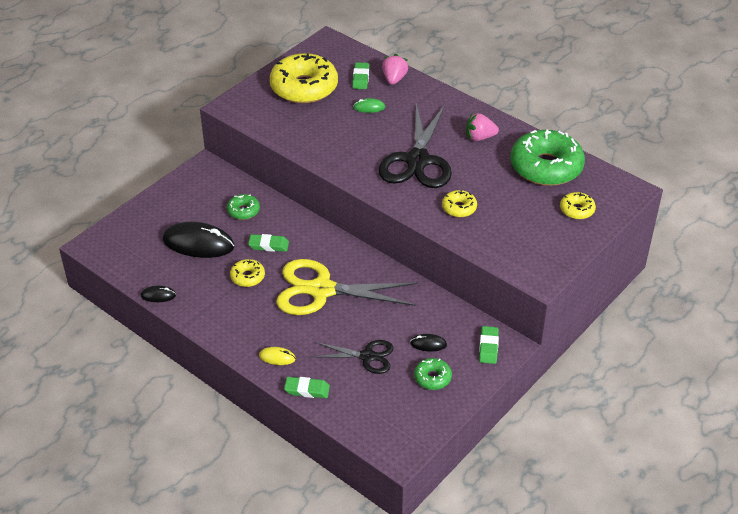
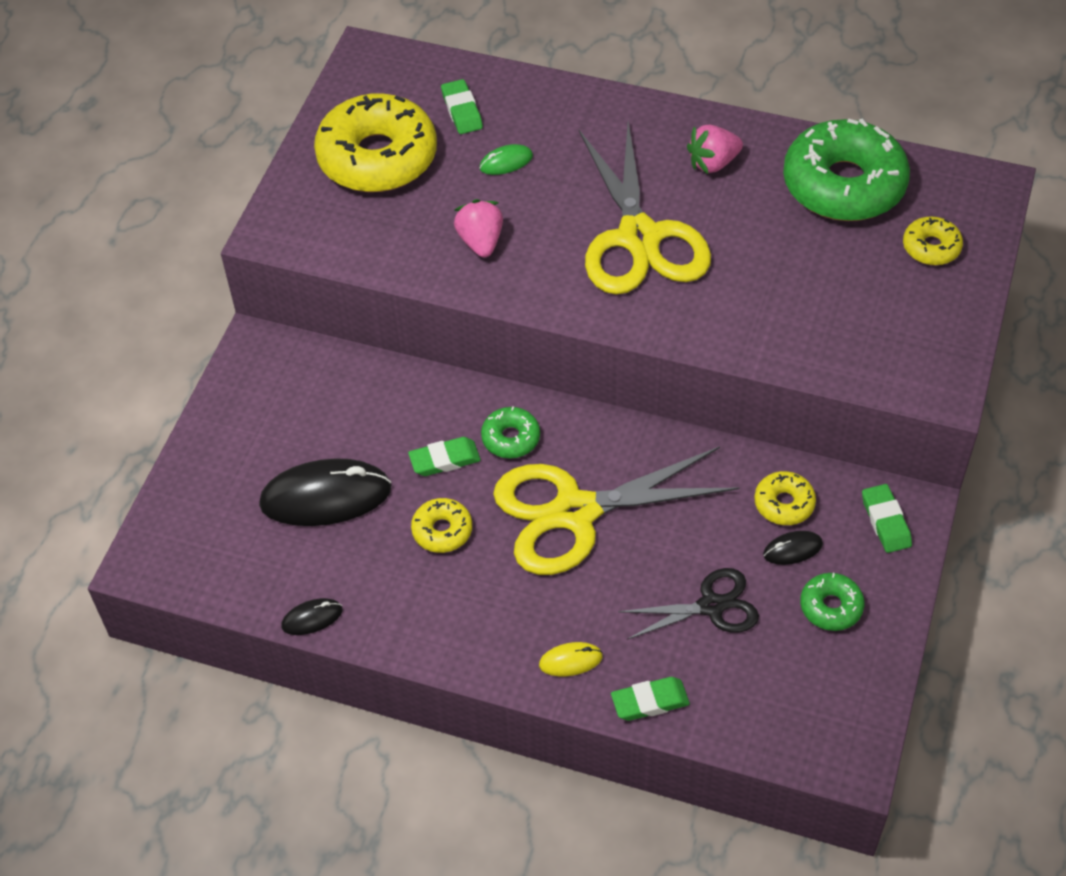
camera: 20 degrees left, 10 degrees up
(243, 211) = (368, 409): green donut -> green donut (511, 438)
(394, 79) = (517, 96): pink strawberry -> pink strawberry (480, 242)
(418, 160) = (639, 237): black scissors -> yellow scissors
(459, 208) = (751, 304): yellow donut -> yellow donut (784, 504)

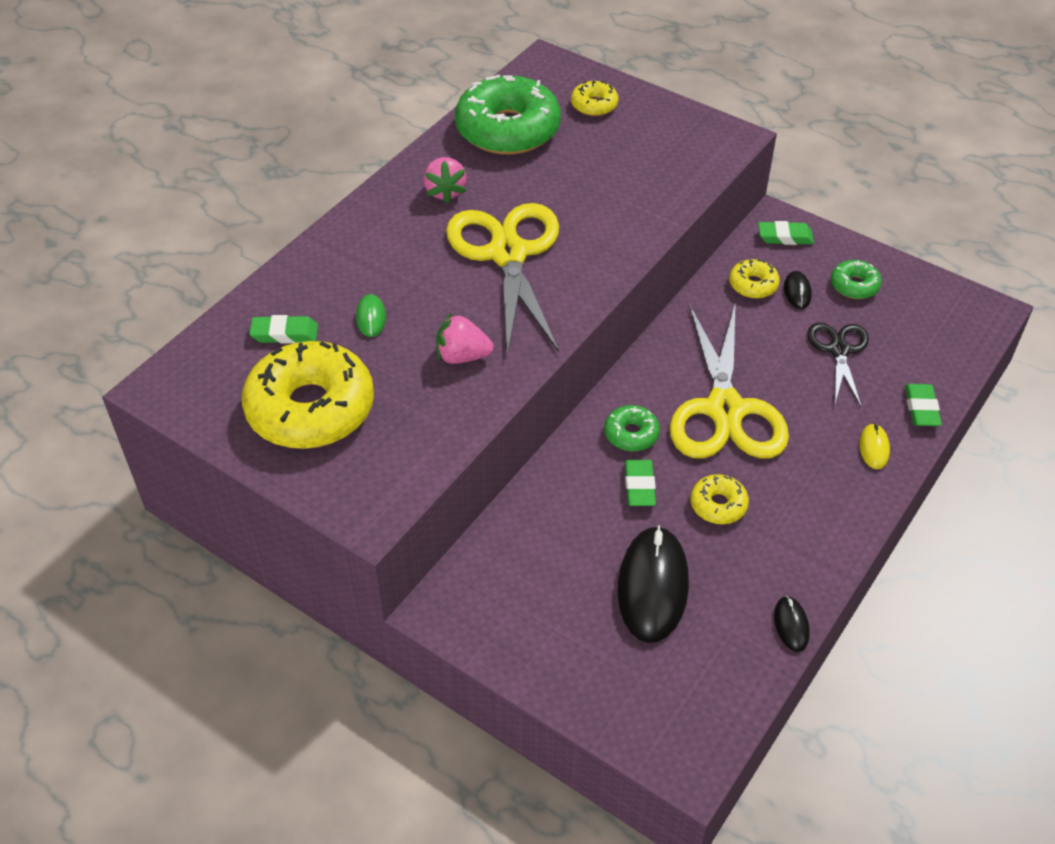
camera: 75 degrees left, 5 degrees down
(639, 237) = (507, 254): yellow scissors -> yellow scissors turned 105 degrees counterclockwise

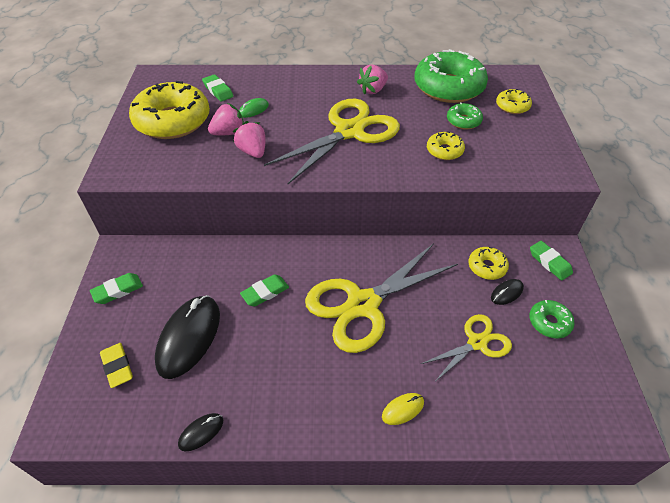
camera: 55 degrees right, 0 degrees up
(398, 362) = (229, 133): none -> pink strawberry
(631, 434) = (303, 269): green donut -> green donut (463, 121)
(645, 674) = (117, 367): none -> yellow eraser
(652, 586) = (189, 337): black mouse -> black mouse turned 45 degrees counterclockwise
(718, 505) = (279, 340): yellow donut -> yellow donut (444, 151)
(839, 350) = (477, 343): black scissors -> yellow scissors
(921, 408) = (470, 424): green eraser -> green eraser (118, 290)

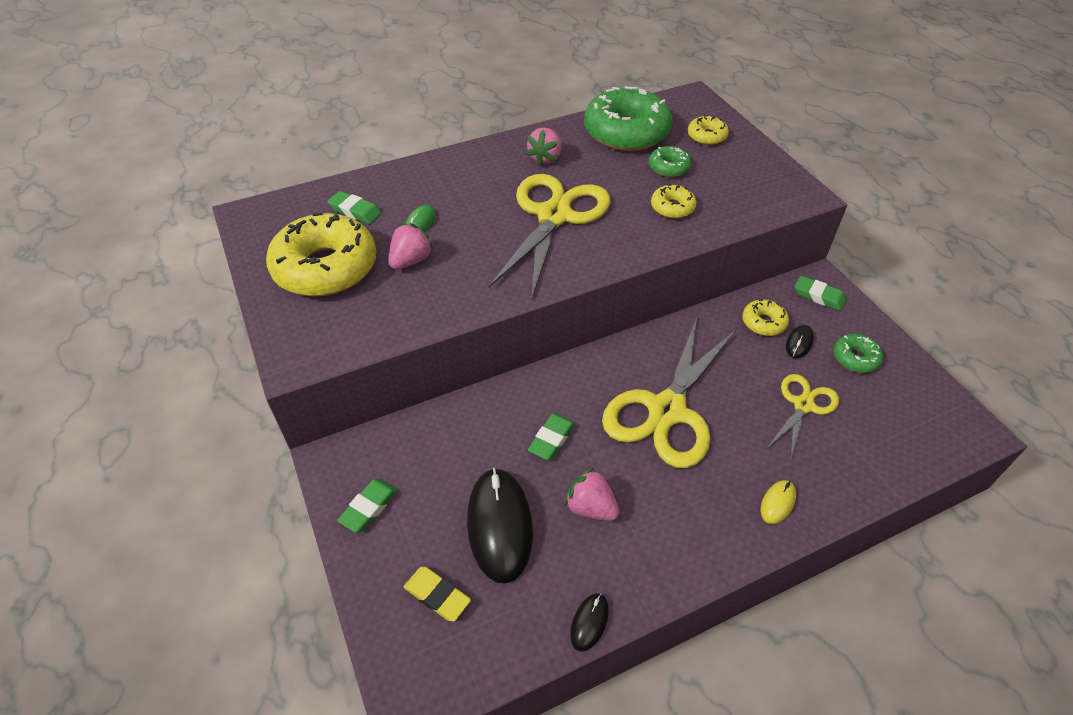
camera: 25 degrees left, 0 degrees up
(253, 151) = (459, 275): pink strawberry -> pink strawberry (590, 507)

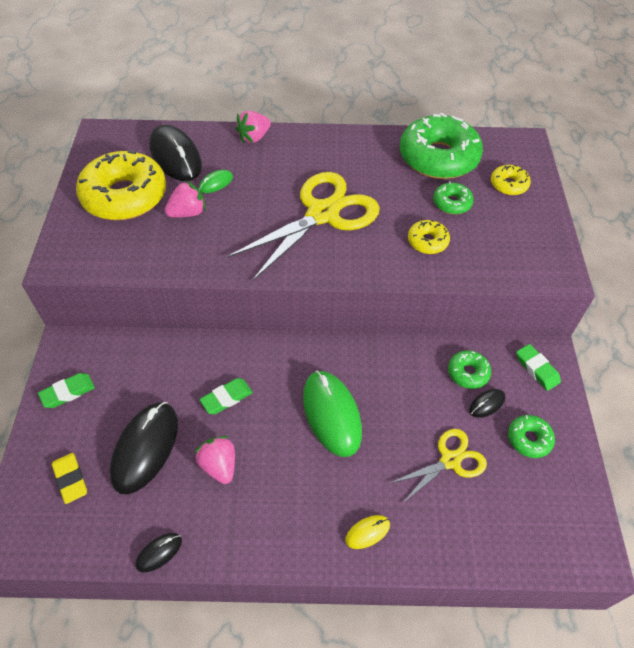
camera: 25 degrees right, 5 degrees up
(355, 211) = (175, 156): green eraser -> black mouse
(545, 158) = (352, 159): pink strawberry -> pink strawberry (254, 137)
(667, 410) = (332, 414): yellow scissors -> green mouse
(763, 322) = (468, 373): yellow donut -> green donut

